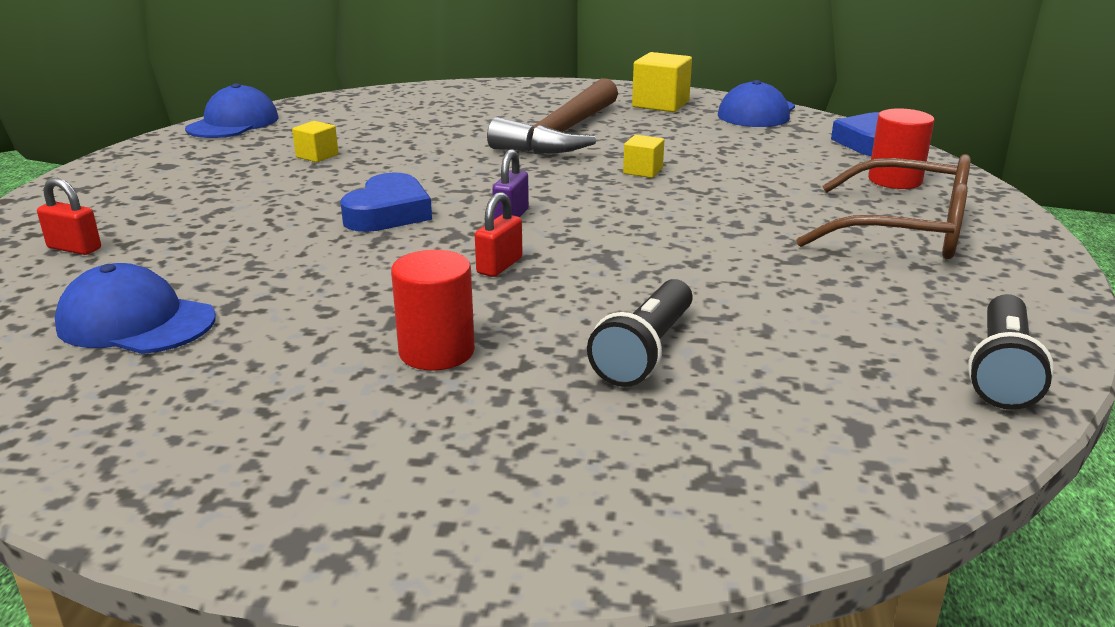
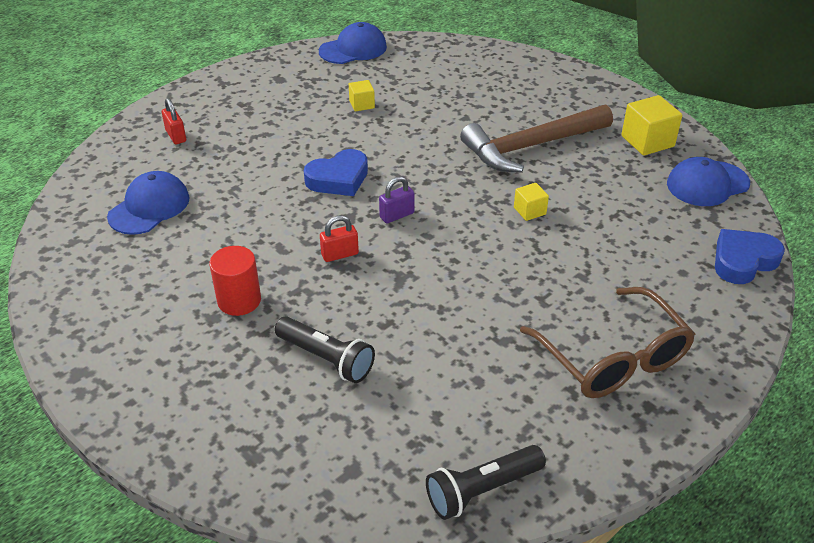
camera: 40 degrees right, 15 degrees up
(136, 322) = (149, 207): blue cap -> blue cap turned 60 degrees clockwise
(645, 351) = (326, 359): black flashlight -> black flashlight turned 120 degrees counterclockwise
(895, 180) = (691, 308): red cylinder -> none

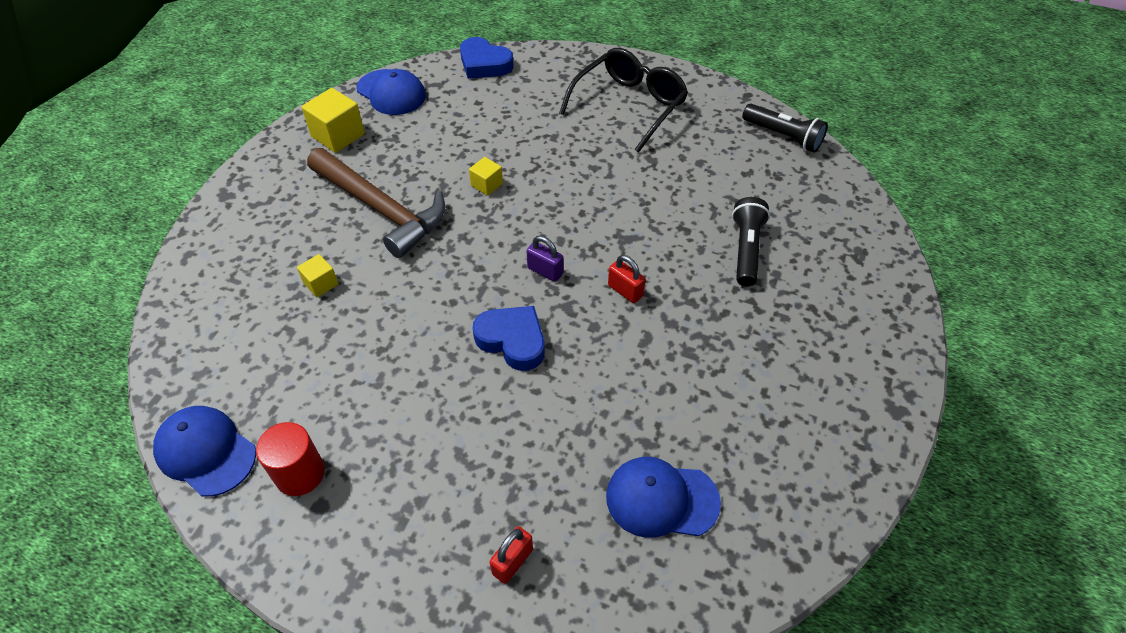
camera: 115 degrees left, 10 degrees up
(239, 300) = (731, 337): red cylinder -> red cylinder (300, 473)
(362, 104) = (353, 381): yellow cube -> yellow cube (321, 284)
(613, 358) = (629, 105): brown glasses -> black glasses

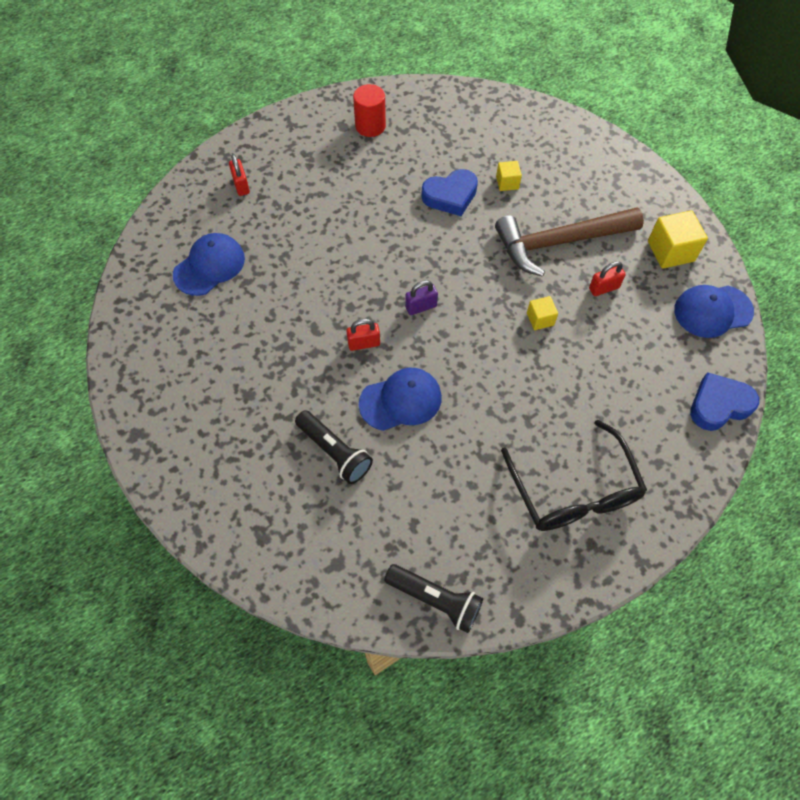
camera: 125 degrees right, 10 degrees up
(205, 452) = (418, 96): blue cap -> blue cap (401, 400)
(417, 160) = (603, 288): none -> red padlock
(512, 340) = (377, 257): blue heart -> blue heart (450, 196)
(783, 136) = (435, 599): black flashlight -> black flashlight turned 135 degrees counterclockwise

